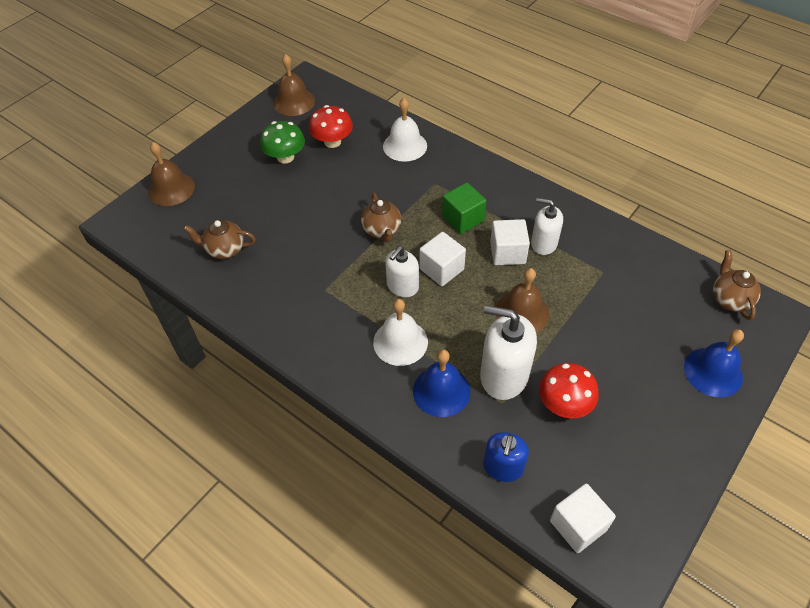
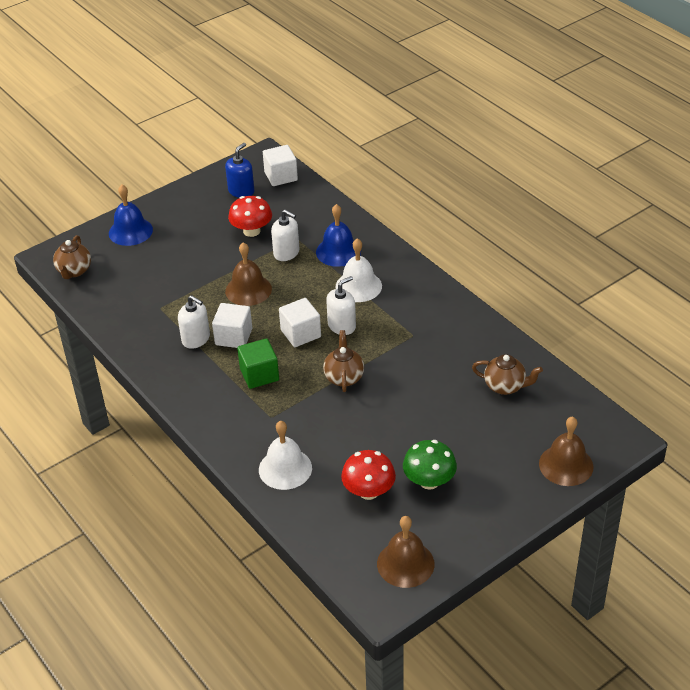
camera: 165 degrees left, 10 degrees down
(503, 376) = (286, 253): white soap dispenser -> white soap dispenser, size x0.63
(503, 467) = (314, 207): blue soap dispenser -> blue soap dispenser (241, 191)

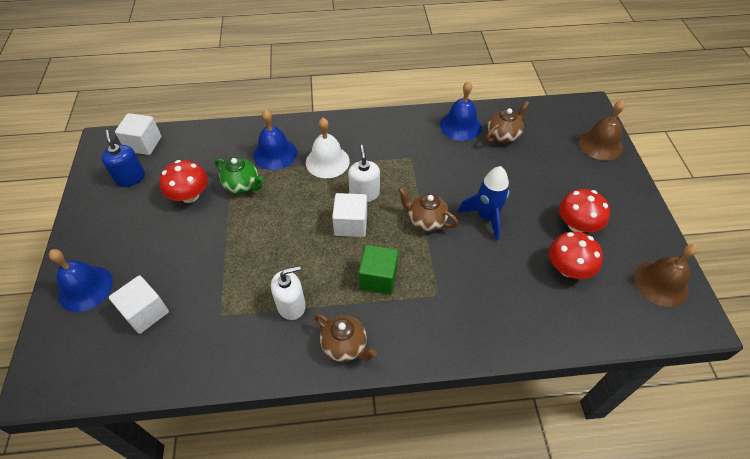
camera: 60 degrees left, 10 degrees up
(74, 271) = (88, 370): brown teapot -> brown teapot (345, 346)
(233, 337) = (314, 274): white cube -> white cube (145, 312)
(248, 290) = (263, 234): brown bell -> none
(285, 468) = (509, 315): white bell -> none
(286, 253) = (242, 186): white soap dispenser -> green teapot
(383, 414) = (486, 217): none -> blue rocket
(429, 481) = (577, 225): green mushroom -> red mushroom
(490, 350) = (460, 126): none -> blue bell

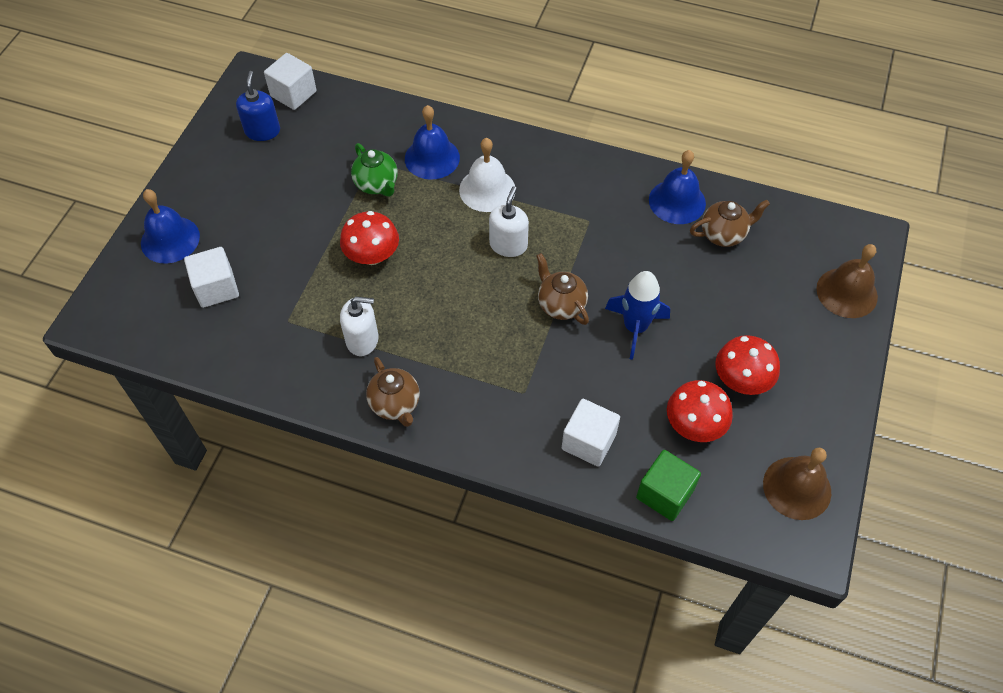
camera: 25 degrees right, 5 degrees up
(190, 195) = (315, 175): red mushroom -> red mushroom (372, 255)
(351, 224) = (473, 275): white cube -> white cube (588, 442)
(378, 278) = (469, 348): green cube -> green cube (665, 494)

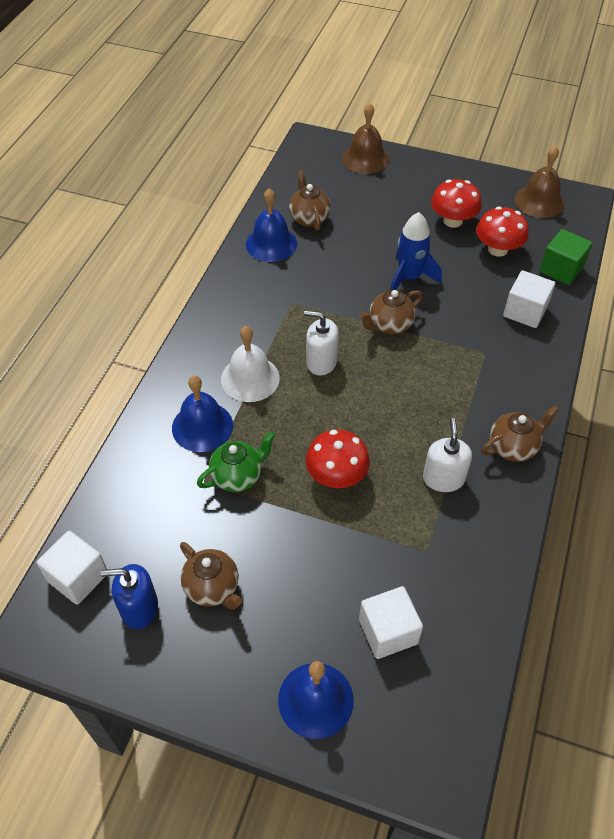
camera: 90 degrees left, 5 degrees down
(273, 173) = (212, 588): none -> brown teapot

